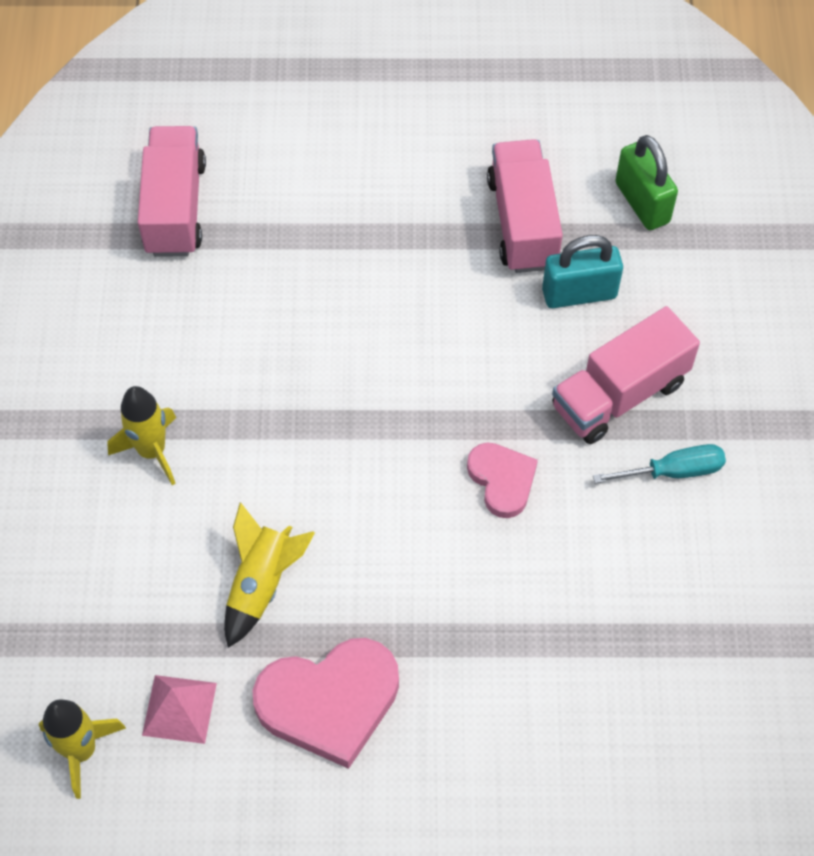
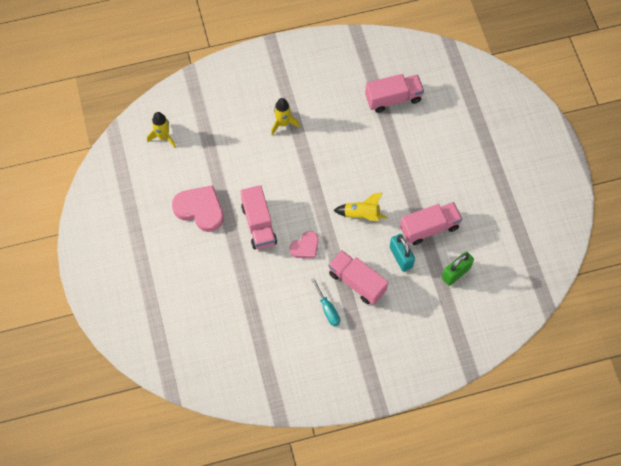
camera: 75 degrees right, 5 degrees up
(179, 708) = (186, 162): pink pyramid -> none
(262, 584) = (239, 175): yellow rocket -> yellow rocket (361, 215)
(329, 702) = (200, 209): pink heart -> pink heart turned 150 degrees clockwise
(413, 570) = (259, 224): none -> pink truck

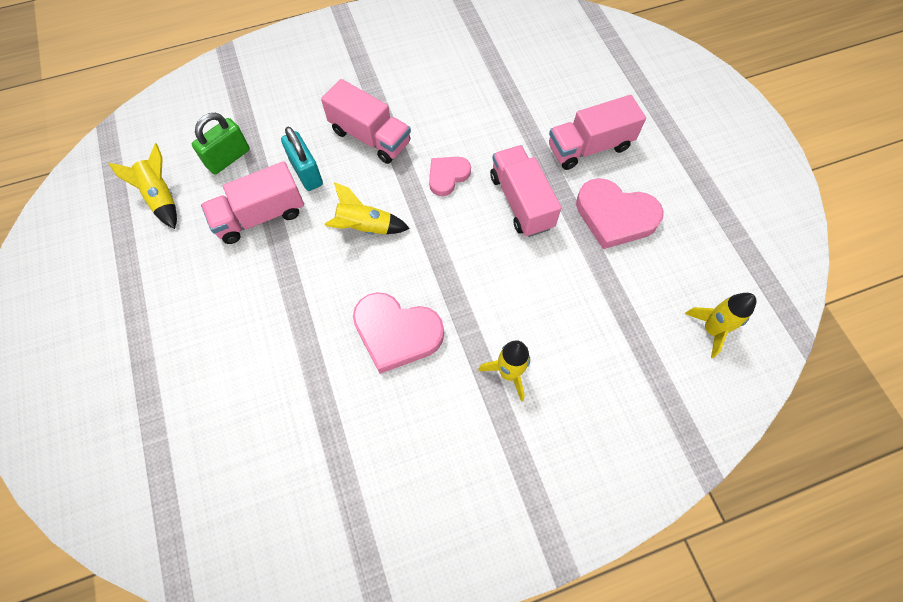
camera: 175 degrees right, 0 degrees up
(327, 309) = (409, 103): turquoise screwdriver -> none
(344, 149) = (396, 333): none -> pink heart
(393, 98) = (306, 443): pink truck -> pink truck (589, 147)
(496, 247) = (161, 197): none -> yellow rocket

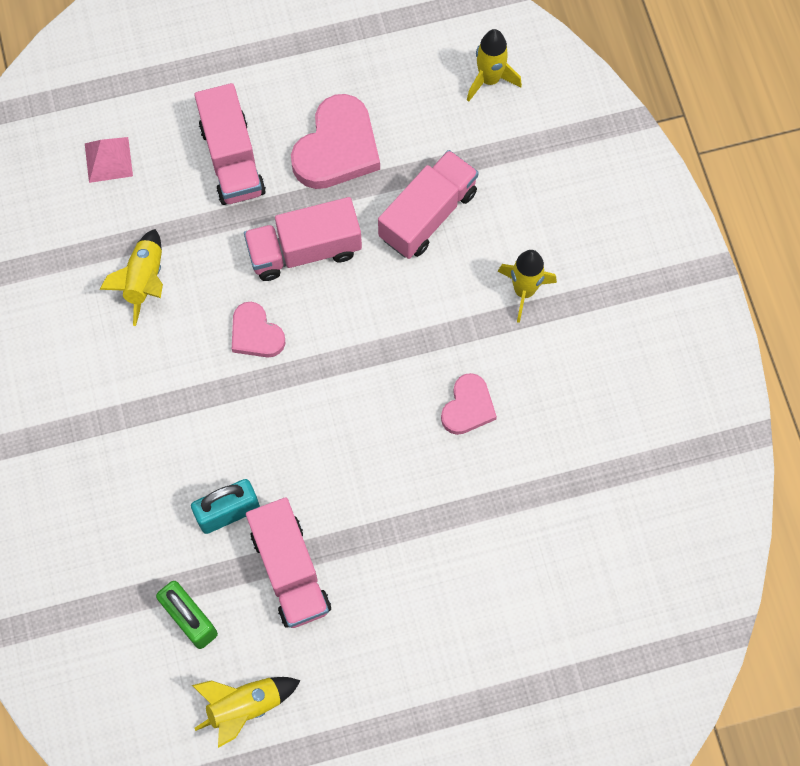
camera: 85 degrees left, 5 degrees up
(365, 227) = (321, 439): yellow rocket -> yellow rocket (144, 281)
(370, 137) = (179, 428): pink truck -> pink truck (428, 215)
(396, 333) = (468, 407): pink heart -> pink heart, size x0.59
(572, 74) = (108, 159): none -> pink pyramid

